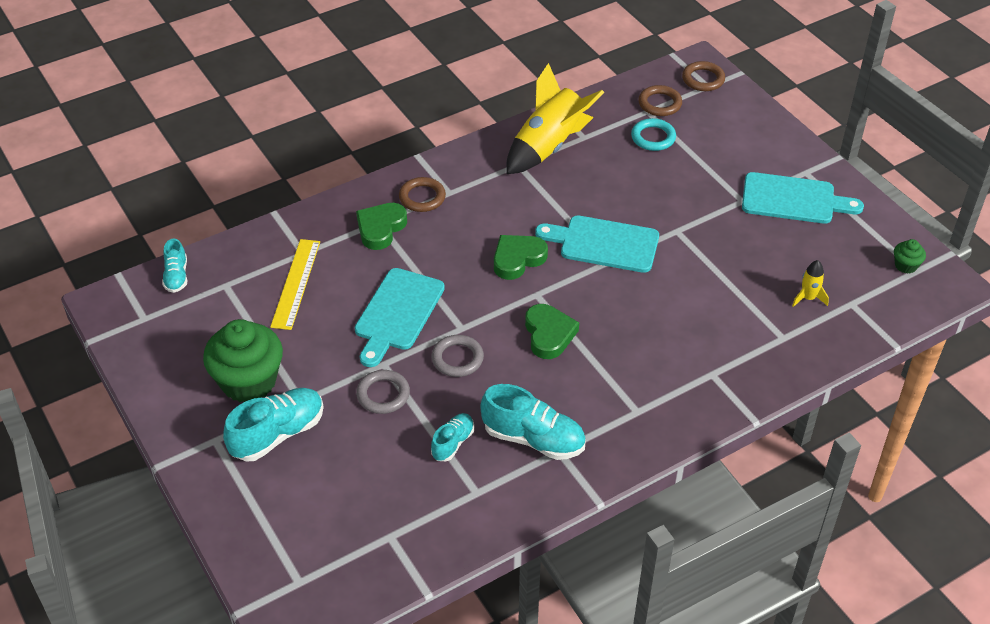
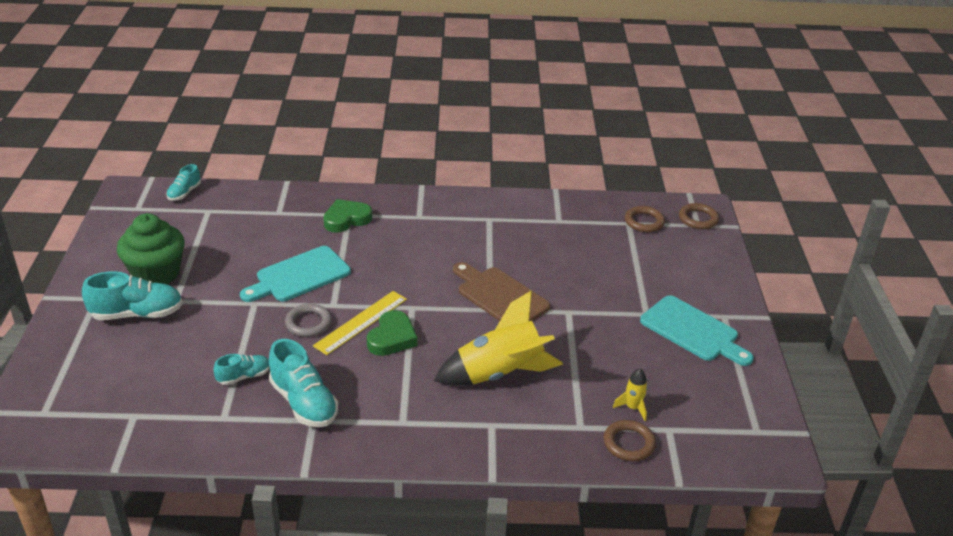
camera: 30 degrees right, 10 degrees down
(296, 283) = (253, 229): yellow ruler -> yellow ruler (361, 322)
(383, 394) = (232, 322): grey ring -> none
(422, 197) = (396, 212): brown ring -> brown ring (629, 443)
(517, 259) = (422, 278): green heart -> none
(549, 146) = (525, 216): yellow rocket -> yellow rocket (499, 373)
(604, 244) = (499, 296): turquoise cutting board -> brown cutting board
(653, 137) = (615, 242): turquoise ring -> none
(905, 265) = (750, 423): green cupcake -> none

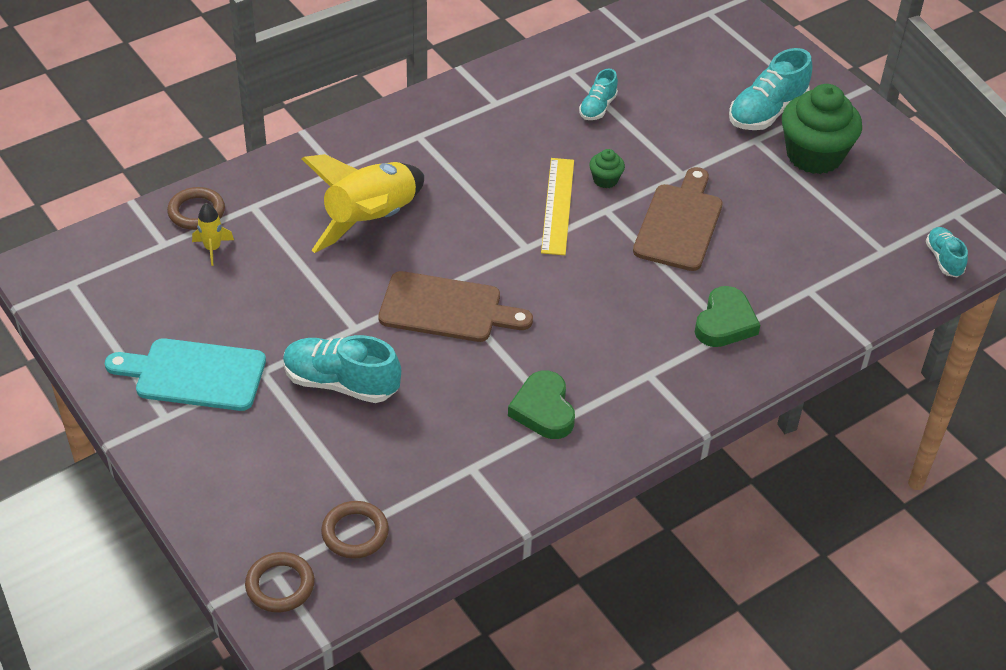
camera: 145 degrees right, 10 degrees up
(299, 276) = (679, 223): turquoise cutting board -> brown cutting board
(304, 402) = (520, 112): turquoise shoe -> turquoise shoe (341, 383)
(308, 323) = (605, 180): grey ring -> green cupcake
(392, 338) = (510, 205): green heart -> green heart (543, 410)

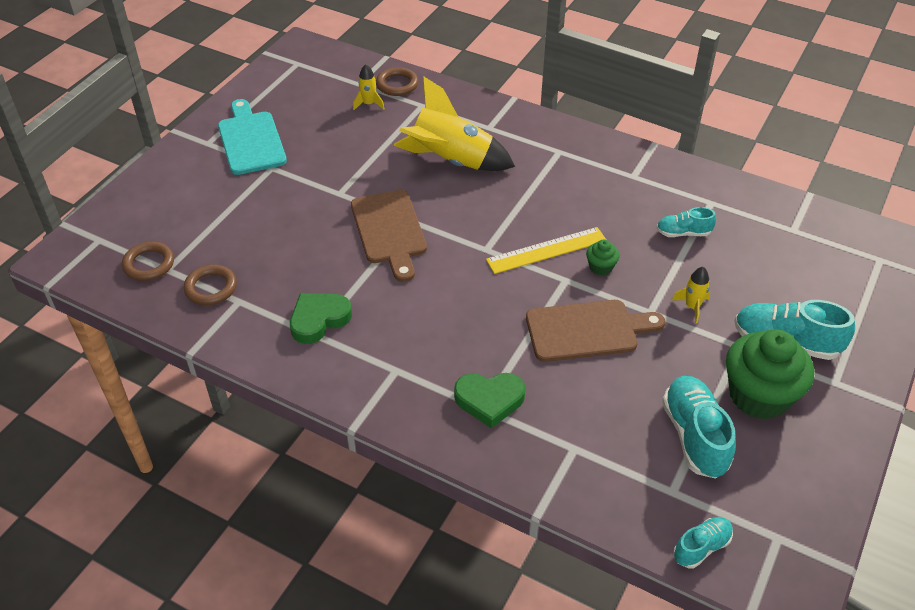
camera: 65 degrees right, 0 degrees up
(280, 585) = (88, 246): brown ring -> brown ring (211, 288)
(341, 383) = (282, 206): turquoise shoe -> turquoise shoe (694, 436)
(693, 146) = (692, 307): none -> yellow rocket

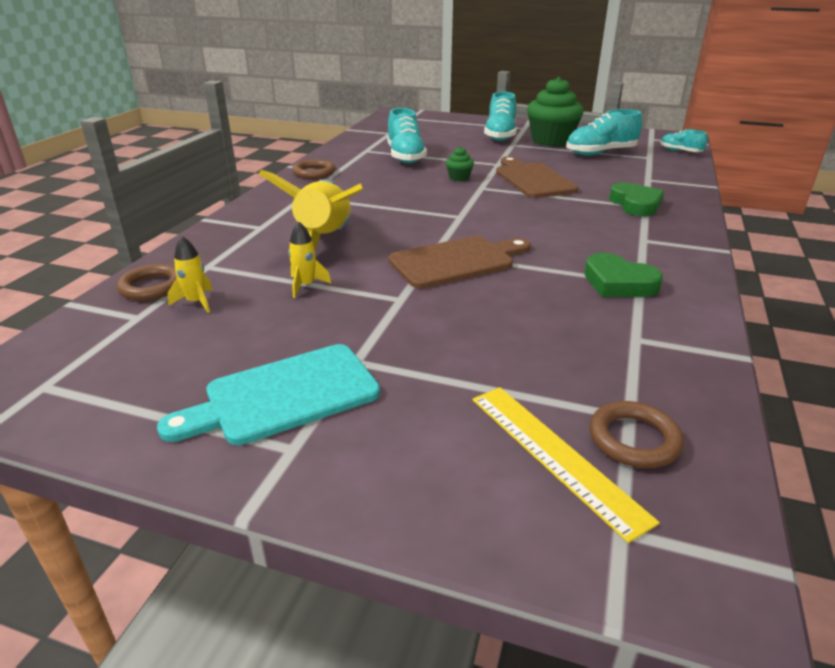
camera: 100 degrees left, 15 degrees down
(211, 288) = (632, 365): brown ring -> brown ring (314, 172)
(546, 250) = (448, 195): yellow ruler -> yellow ruler (554, 455)
(683, 233) = (405, 157): turquoise shoe -> turquoise shoe, size x1.75
(692, 307) = (484, 154): yellow rocket -> yellow rocket (305, 285)

